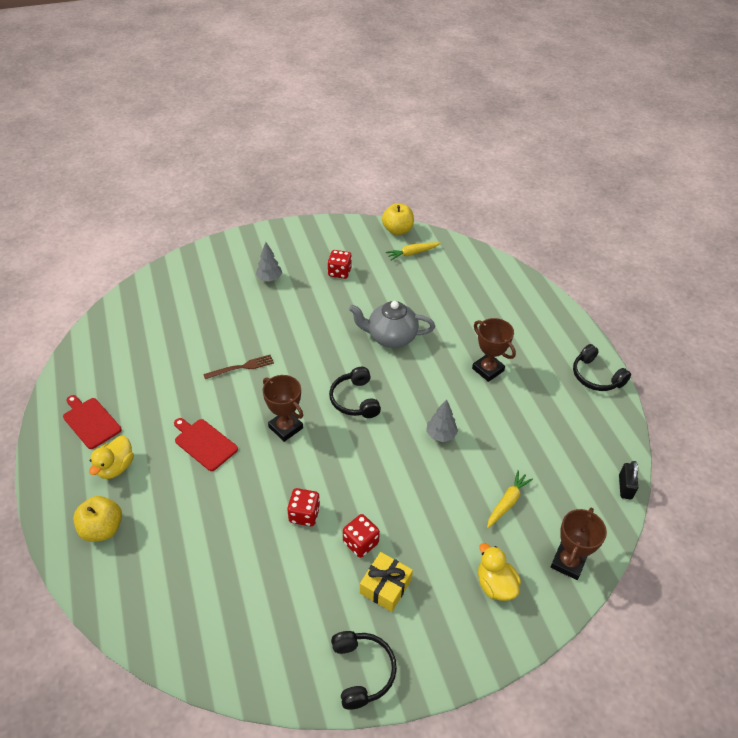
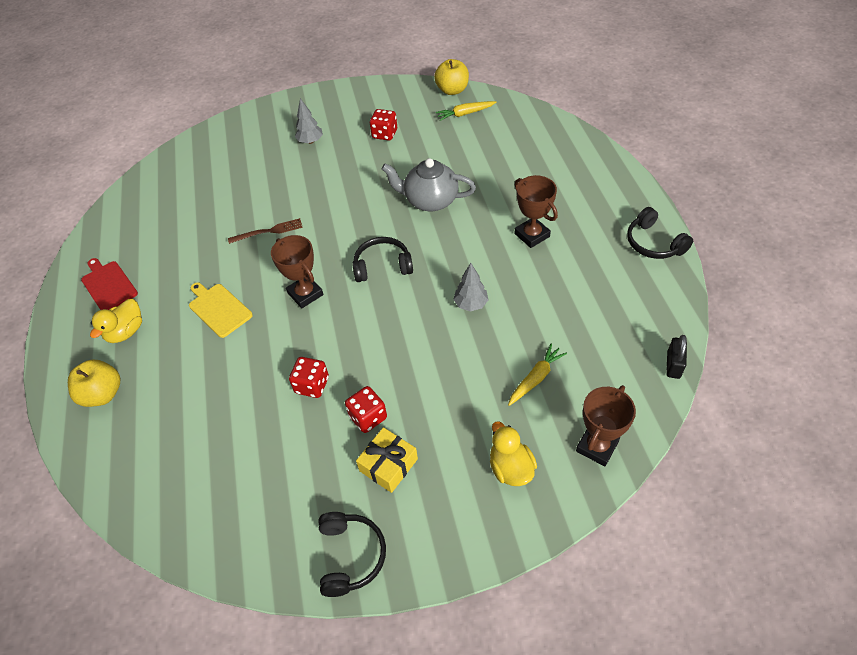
camera: 10 degrees right, 5 degrees up
(204, 443) = (219, 309): red cutting board -> yellow cutting board
(355, 400) = (382, 266): black headphones -> black headphones turned 90 degrees clockwise

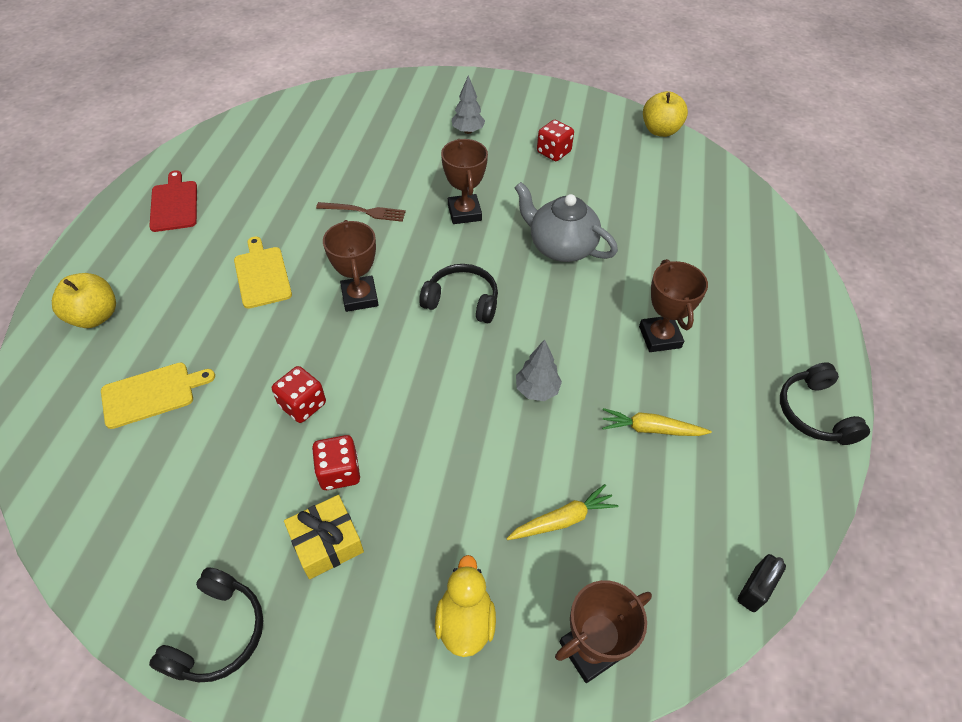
camera: 20 degrees right, 0 degrees up
(126, 332) = (159, 260): yellow duck -> none
(191, 428) = (152, 394): none -> yellow cutting board
(345, 203) = (464, 213): none -> brown trophy
(465, 114) = (660, 162): yellow carrot -> yellow carrot (651, 429)

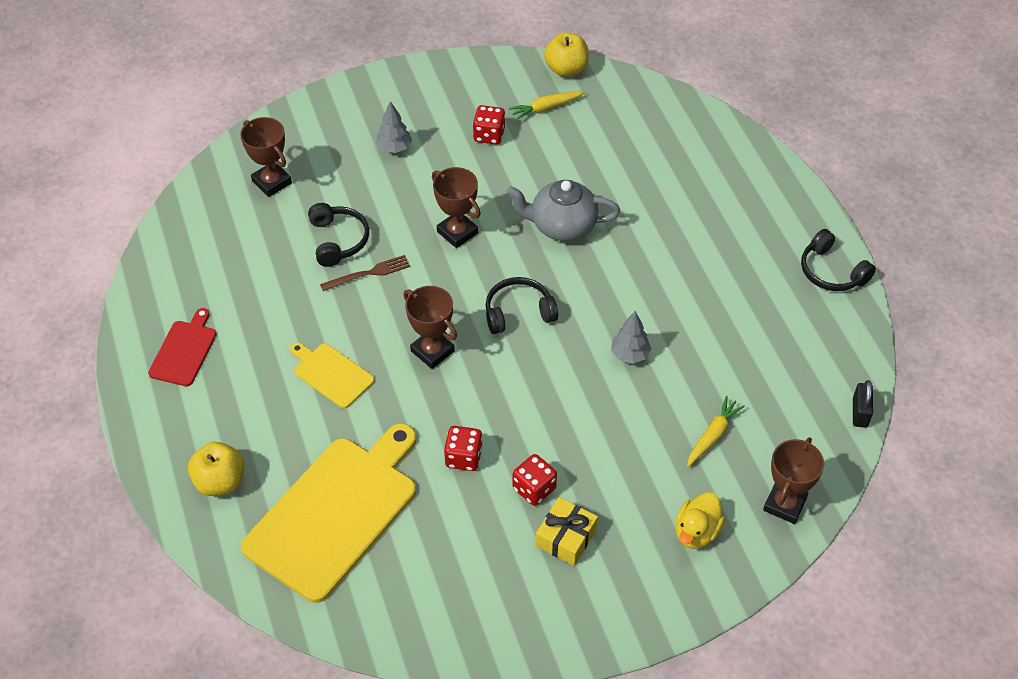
camera: 30 degrees left, 0 degrees up
(152, 394) = (335, 513): yellow cutting board -> yellow cutting board, size x2.10
(174, 204) = (184, 351): red cutting board -> red cutting board turned 60 degrees clockwise
(218, 634) = (542, 630): black headphones -> black headphones (338, 240)
(465, 621) = (696, 532): yellow duck -> yellow duck turned 120 degrees counterclockwise
(651, 429) = (729, 341): yellow carrot -> yellow carrot (546, 108)
(659, 337) = (690, 267): brown trophy -> brown trophy (272, 182)

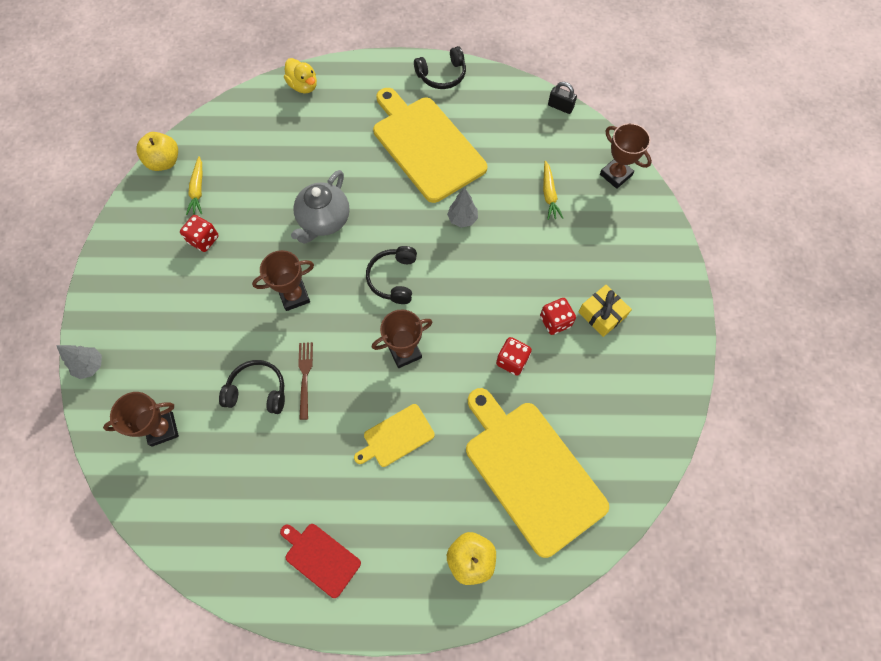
camera: 70 degrees left, 15 degrees up
(394, 148) = (178, 315): grey tree -> grey tree (90, 366)
(696, 532) = (621, 233): yellow duck -> yellow duck (303, 86)
(713, 436) = (549, 194): yellow carrot -> yellow carrot turned 150 degrees counterclockwise
(715, 288) = (426, 145): none -> yellow cutting board

